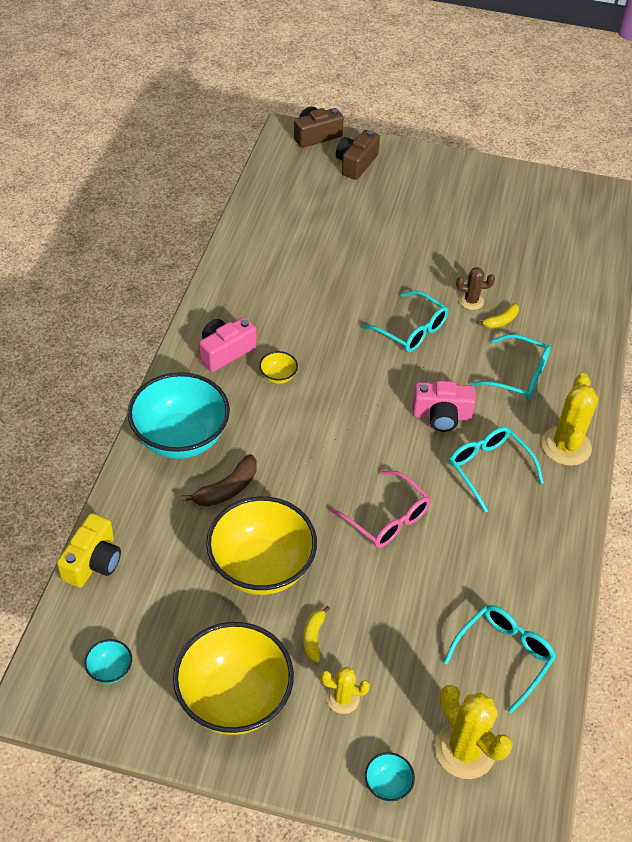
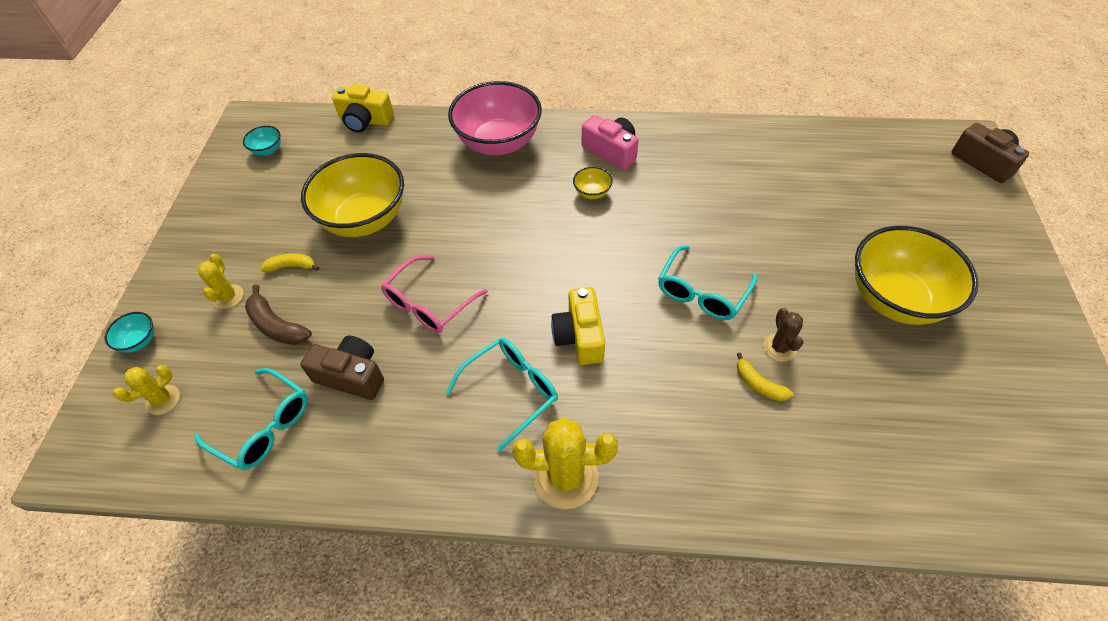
camera: 85 degrees right, 5 degrees up
(181, 438) = (499, 143): turquoise bowl -> pink bowl
(227, 489) = (447, 182): brown banana -> brown banana (277, 325)
(234, 699) = (236, 225): yellow bowl -> yellow bowl (894, 299)
(356, 163) = (961, 204): brown camera -> brown camera (351, 376)
(441, 415) = (580, 336): pink camera -> yellow camera
(465, 750) = (163, 400): yellow cactus -> yellow cactus, size x0.56
(518, 376) = (669, 412): turquoise glasses -> none

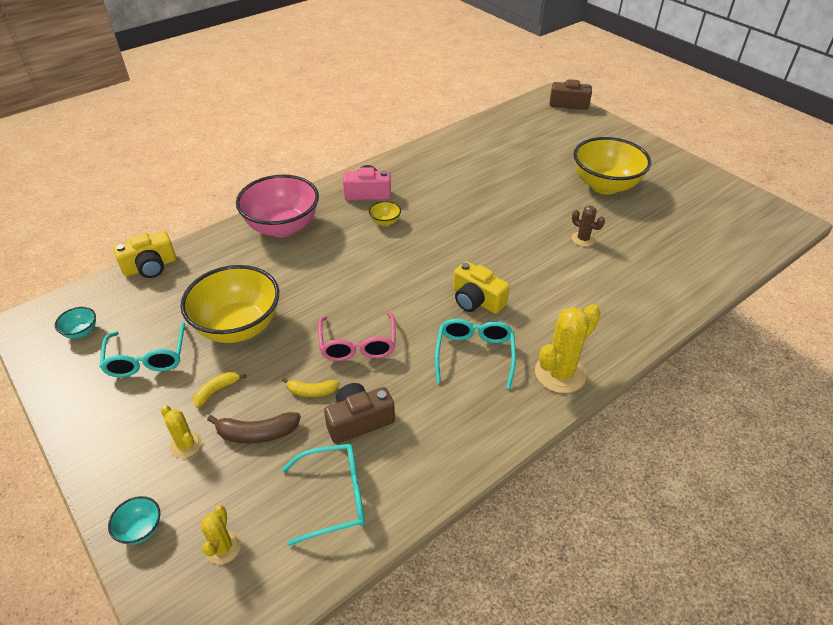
camera: 45 degrees left, 10 degrees down
(702, 293) = (514, 237): turquoise glasses -> turquoise glasses (147, 359)
(759, 384) = (595, 262): yellow banana -> yellow banana (312, 391)

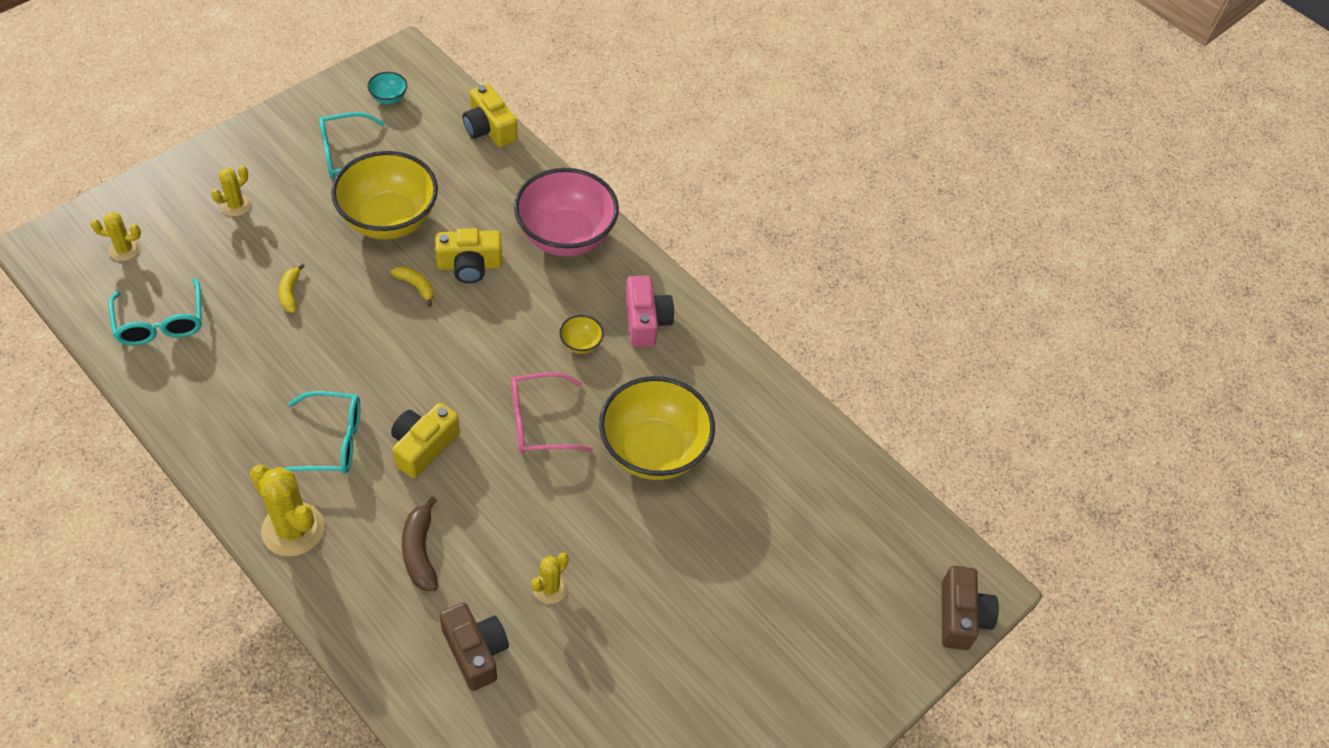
camera: 80 degrees right, 10 degrees up
(141, 529) = (152, 192): turquoise bowl -> none
(217, 391) = (299, 217): yellow banana -> yellow banana (416, 286)
(257, 433) = (242, 256): brown banana -> brown banana (420, 552)
(301, 277) = (469, 265): none -> yellow camera
(358, 345) = (354, 328): pink glasses -> pink glasses (539, 422)
(359, 421) = (247, 336): brown camera -> brown camera (475, 651)
(583, 239) = (550, 588): brown cactus -> yellow cactus
(605, 185) = (692, 640): yellow bowl -> yellow bowl (653, 451)

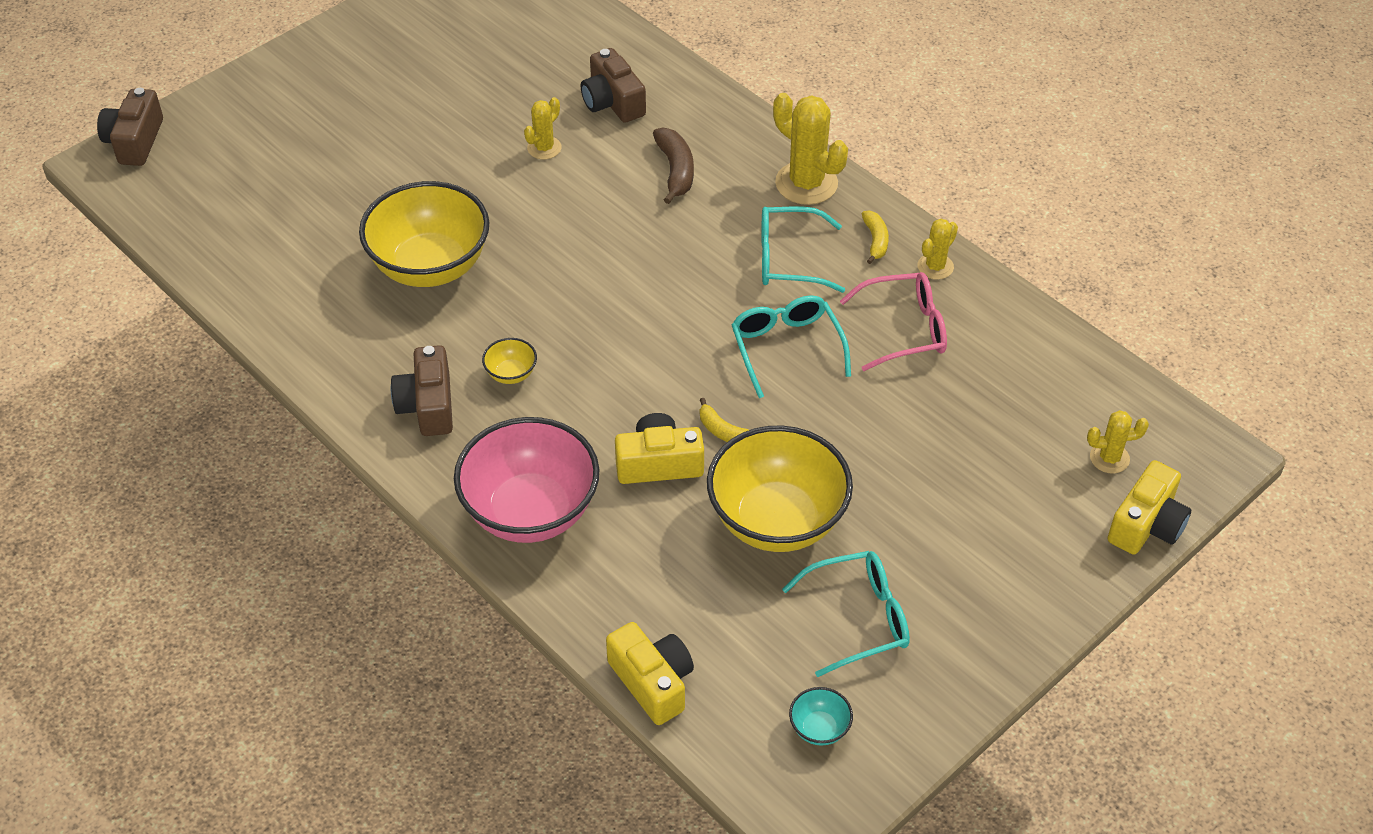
camera: 175 degrees left, 5 degrees down
(160, 323) = (1023, 371): turquoise glasses -> turquoise glasses (786, 348)
(236, 205) = (991, 528): yellow cactus -> yellow cactus (935, 266)
(290, 293) = (880, 415): yellow banana -> yellow banana (875, 241)
(423, 446) = (687, 259): yellow camera -> yellow camera (1146, 524)
(539, 422) = (560, 288): pink glasses -> pink glasses (905, 329)
(646, 321) = (428, 405): pink camera -> brown camera

